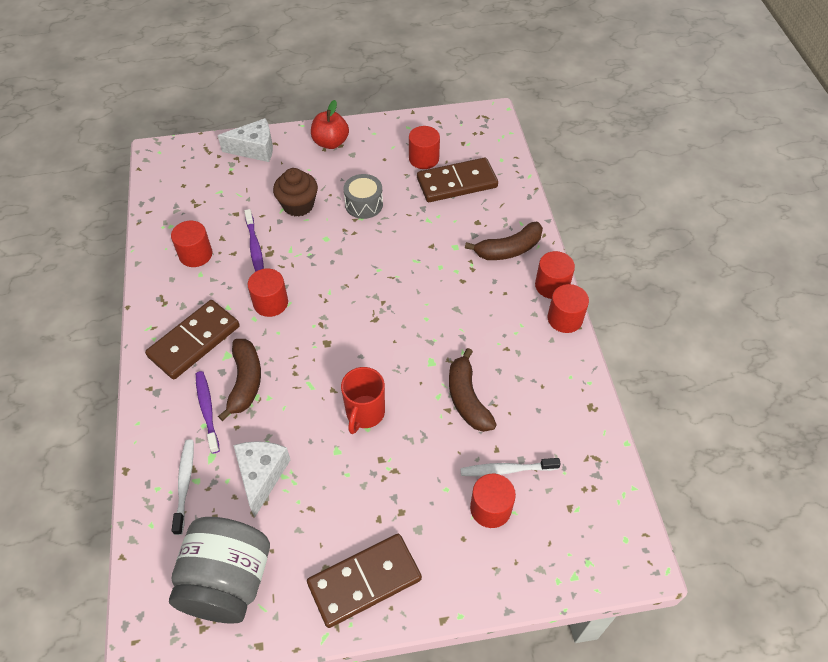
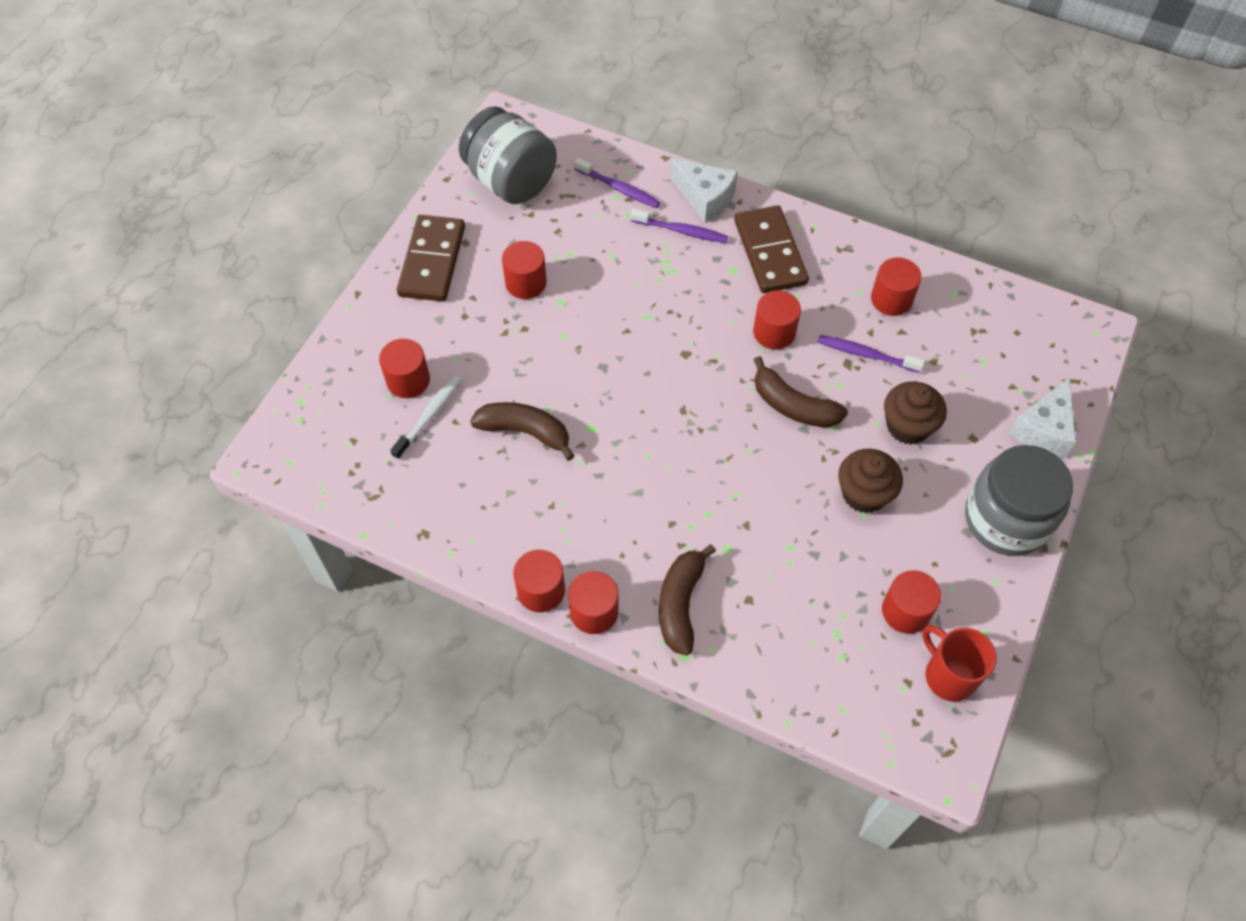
camera: 125 degrees right, 5 degrees up
(184, 484) = (619, 188): white toothbrush -> purple toothbrush
(245, 382) = (690, 270): brown banana -> brown banana (793, 406)
(261, 475) = (583, 240): white cheese -> white cheese (705, 198)
(330, 142) = (1006, 519): red apple -> grey jar
(336, 488) = (526, 283): none -> red cylinder
(364, 204) = (864, 493): grey drum -> brown cupcake
(364, 413) = (580, 341): red mug -> red mug (948, 675)
(457, 183) = (833, 621): brown domino -> none

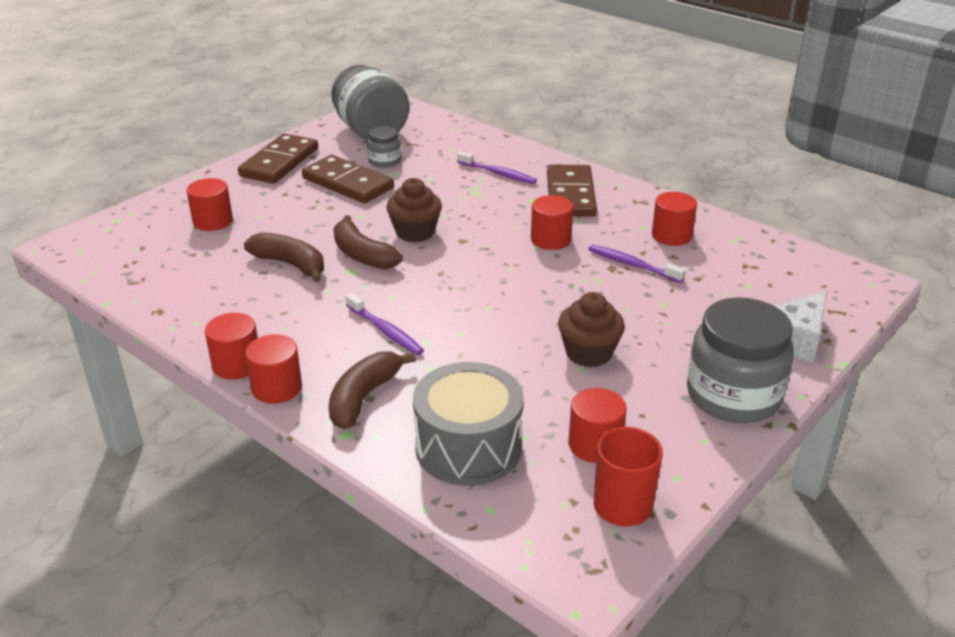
camera: 15 degrees right, 25 degrees down
(429, 416) = (215, 243): white toothbrush -> none
(526, 283) = (348, 183): red cylinder -> brown domino
(549, 234) = (384, 161): none -> grey jar
(619, 188) = (457, 145): purple toothbrush -> purple toothbrush (385, 330)
(705, 198) = (528, 159): white cheese -> none
(793, 406) = (546, 285): brown banana -> brown banana (362, 255)
(798, 642) = (468, 447): none -> grey drum
(908, 426) = (653, 315): brown cupcake -> brown cupcake (415, 232)

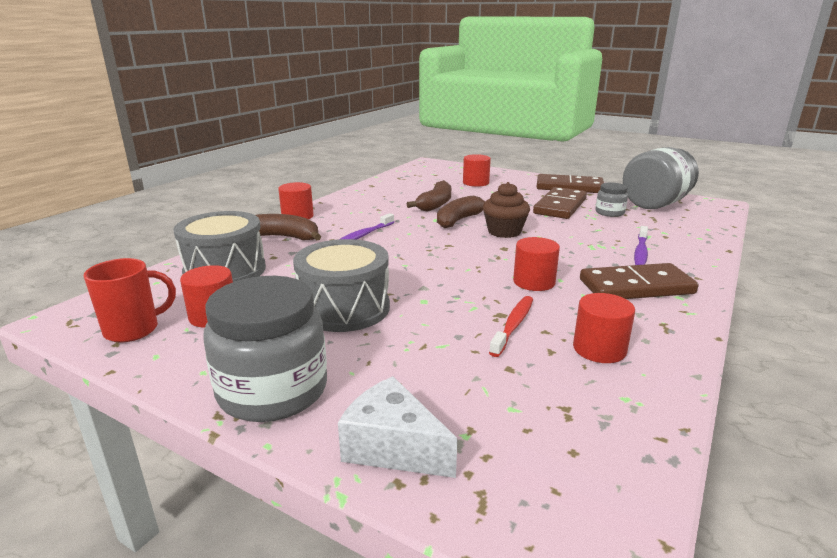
camera: 80 degrees right, 10 degrees down
(236, 364) = (320, 206): red cylinder -> none
(588, 353) = (344, 308): brown cupcake -> grey drum
(632, 265) = (513, 325): purple toothbrush -> red toothbrush

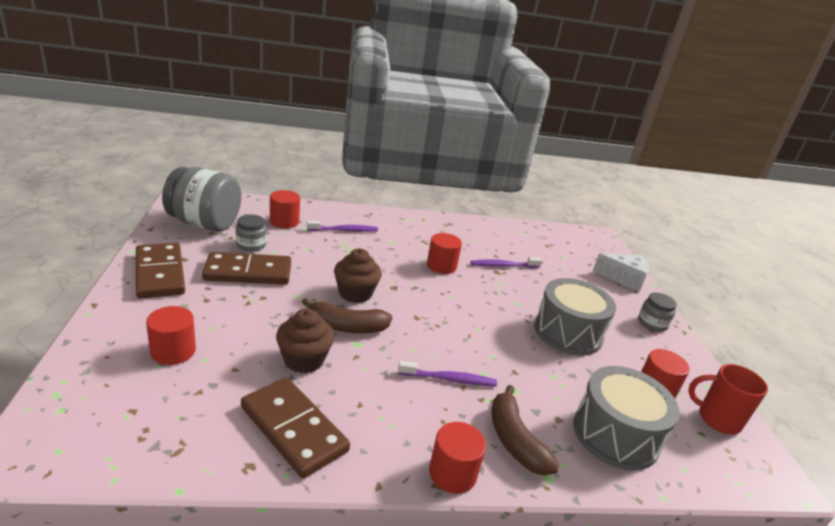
camera: 130 degrees left, 5 degrees up
(273, 390) = (652, 323): grey jar -> grey jar, size x0.49
(393, 447) = (623, 279): white cheese -> white cheese turned 75 degrees counterclockwise
(435, 204) = (304, 360): brown banana -> brown cupcake
(513, 325) = (503, 266): red toothbrush -> purple toothbrush
(599, 349) = (493, 240): red cylinder -> red cylinder (284, 221)
(636, 287) = (407, 231): brown domino -> brown domino (293, 429)

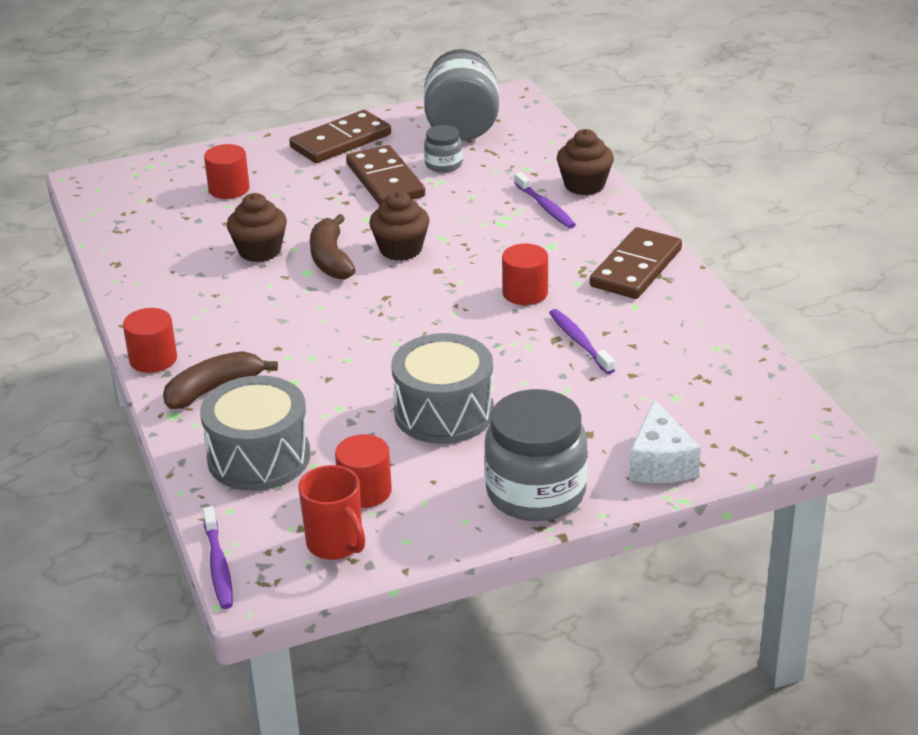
camera: 80 degrees right, 5 degrees up
(284, 221) = (522, 166): red cylinder -> none
(293, 429) = (165, 270): brown domino -> brown domino (636, 268)
(329, 212) = (584, 185): none -> brown cupcake
(449, 379) = (285, 337): purple toothbrush -> purple toothbrush (218, 565)
(652, 323) = (536, 492): grey jar -> grey jar, size x2.02
(717, 419) = (336, 544): red mug -> red mug turned 135 degrees clockwise

